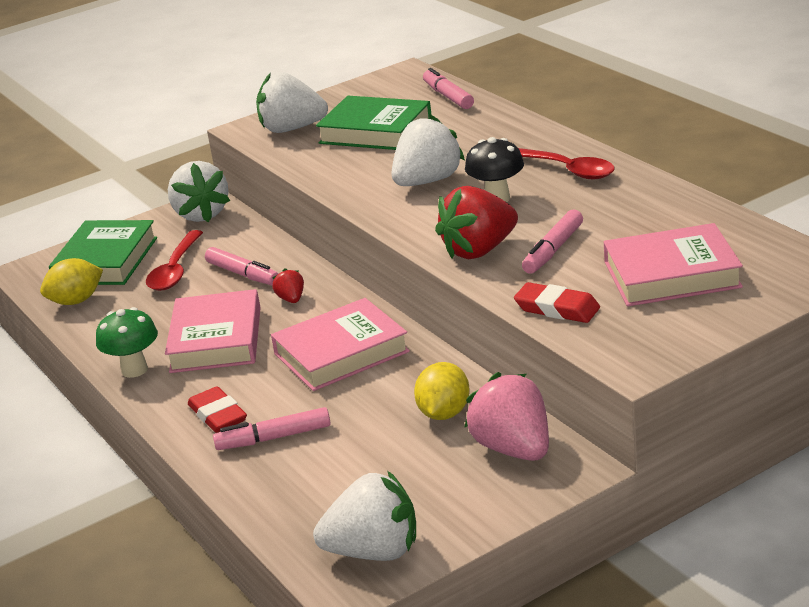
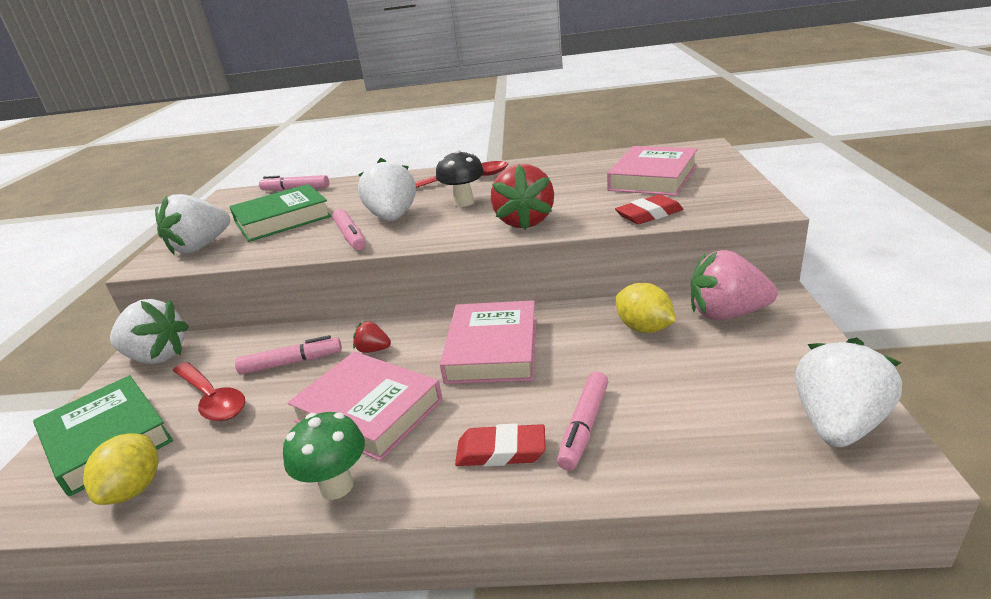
camera: 55 degrees left, 0 degrees up
(553, 250) = (565, 201): pink marker -> pink marker (350, 236)

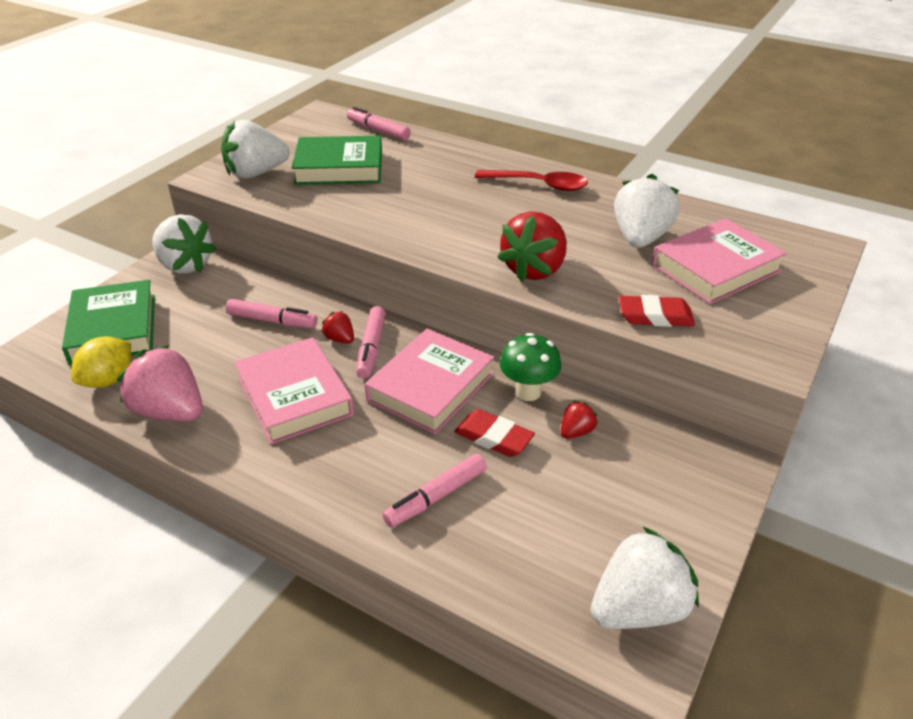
camera: 25 degrees right, 10 degrees up
(212, 399) = (198, 327): red spoon -> none
(337, 486) = (229, 448): green mushroom -> green mushroom (528, 392)
(350, 236) = (376, 217): pink marker -> pink marker (371, 348)
(393, 218) = (428, 209): white strawberry -> white strawberry (640, 238)
(464, 202) = (505, 218): black mushroom -> none
(501, 451) = (358, 483): red eraser -> red eraser (493, 437)
(644, 328) = (576, 432): yellow lemon -> red strawberry
(726, 314) = (667, 455): pink strawberry -> pink strawberry (170, 411)

